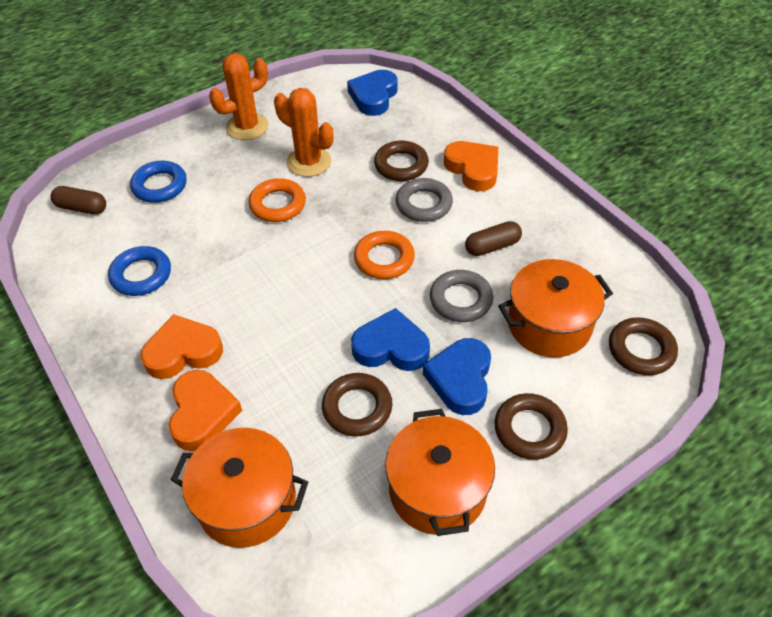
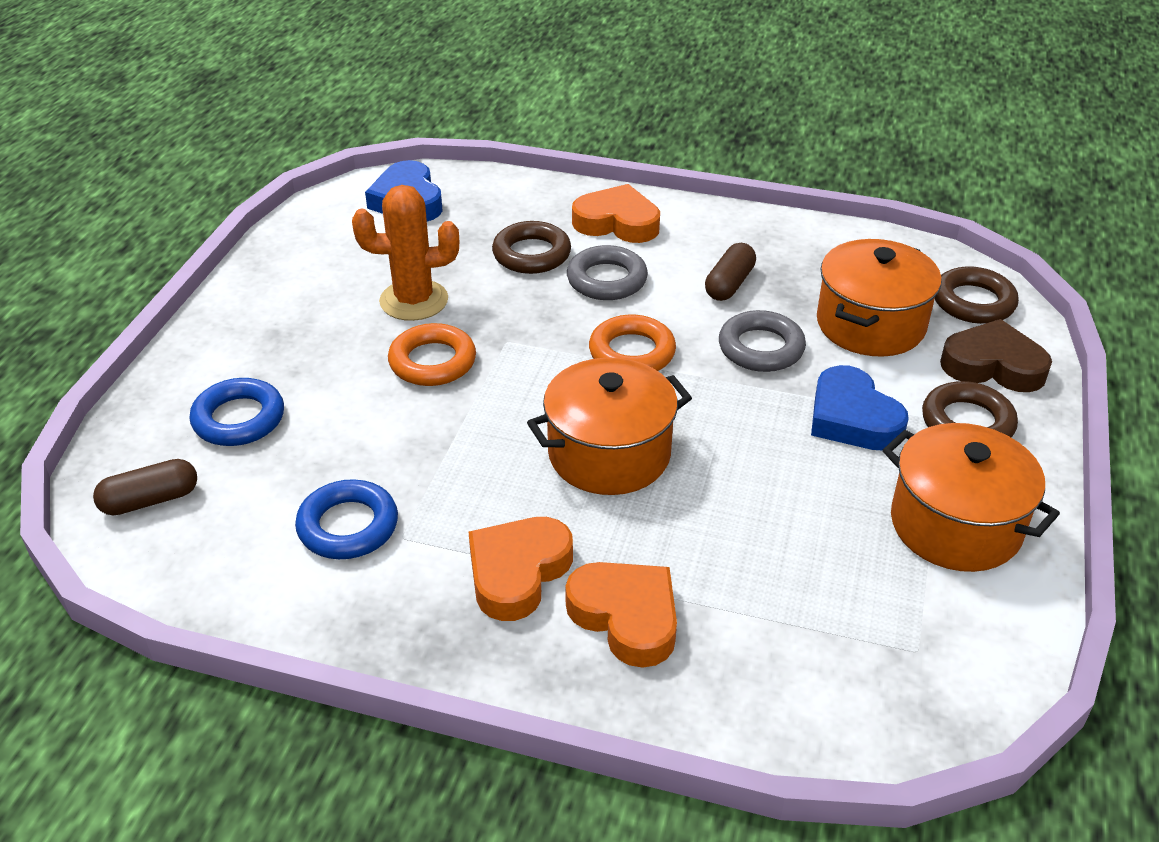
camera: 40 degrees left, 10 degrees down
(247, 127) = (279, 300): orange cactus -> none
(247, 501) = (790, 664): orange pot -> orange pot (609, 454)
(357, 408) = (787, 505): brown ring -> none
(391, 347) = (748, 429): blue heart -> none
(597, 402) = (993, 365): none -> brown heart

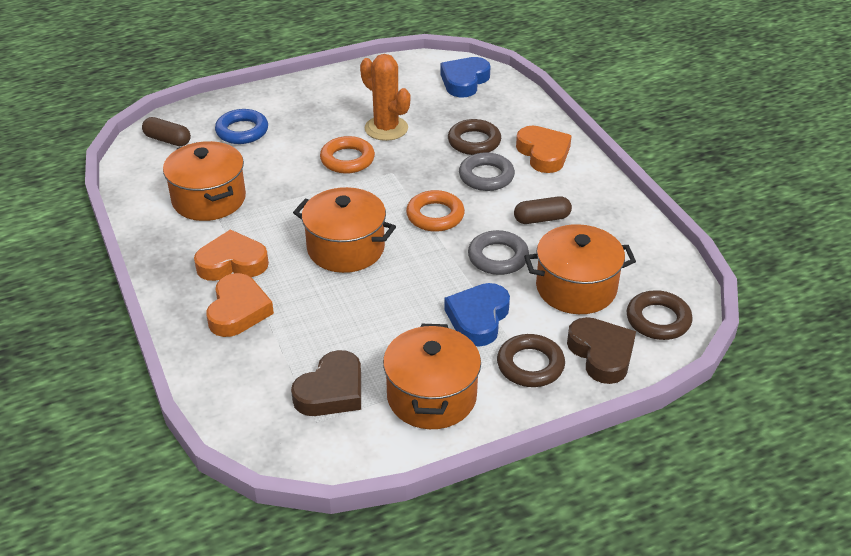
camera: 50 degrees right, 0 degrees up
(348, 526) = (209, 199): blue ring -> orange pot
(872, 607) = (331, 391): none -> brown heart

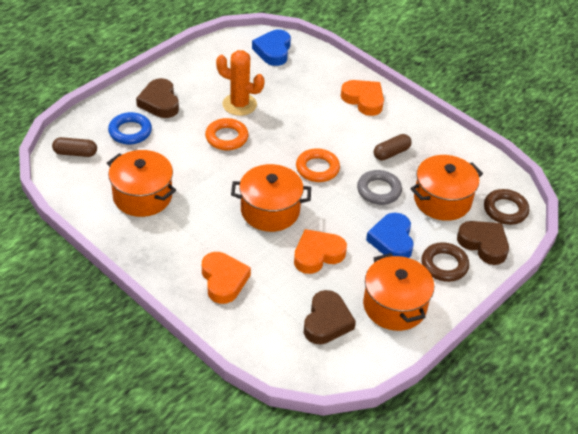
camera: 25 degrees left, 5 degrees up
(232, 263) = (194, 244): orange heart -> orange heart (317, 254)
(295, 108) = (159, 102): none -> brown heart
(474, 142) = (310, 101): brown ring -> none
(486, 176) = (334, 128): grey ring -> none

